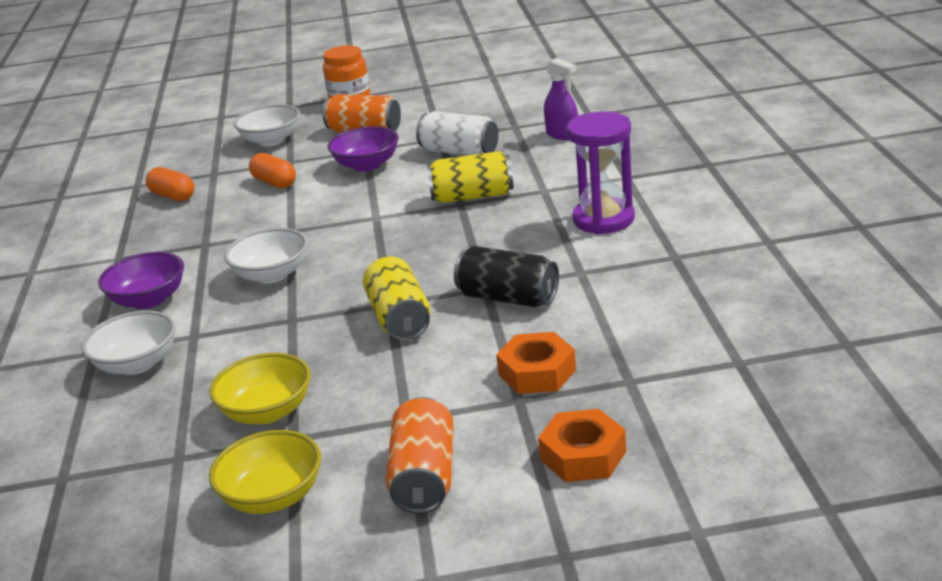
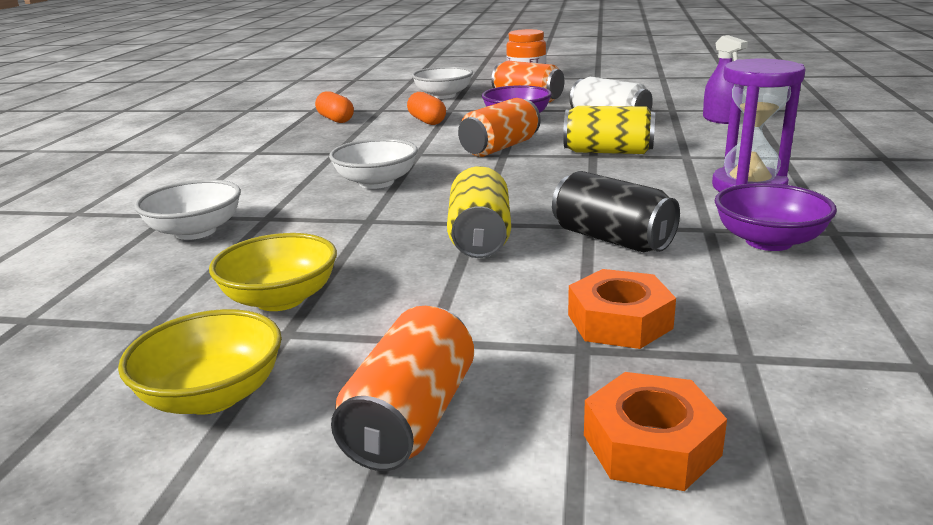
camera: 15 degrees right, 5 degrees down
(149, 300) = (252, 184): purple bowl -> purple bowl (768, 241)
(368, 208) = (500, 147): none -> orange can

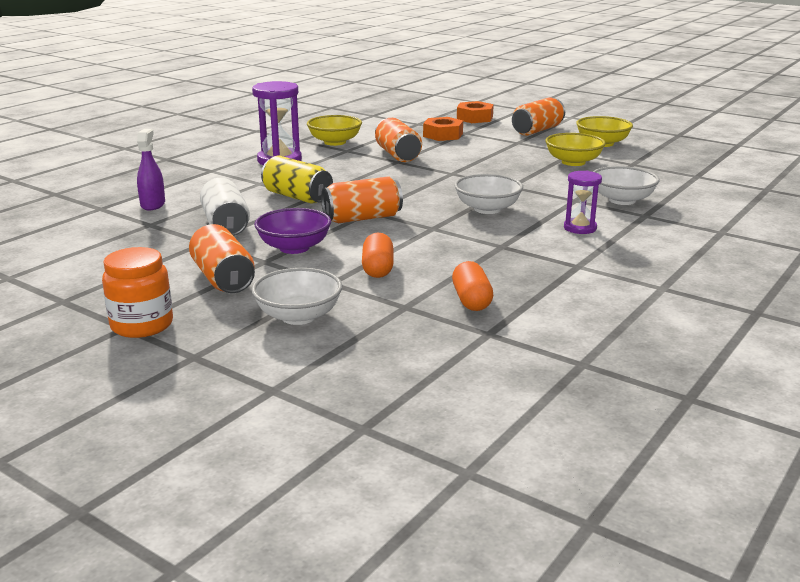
camera: 155 degrees left, 0 degrees up
(256, 183) = (580, 228): none -> purple hourglass
(480, 238) = (459, 166): yellow can -> none
(612, 239) = (397, 155): black can -> orange can
(768, 241) = (335, 142): purple bowl -> yellow bowl

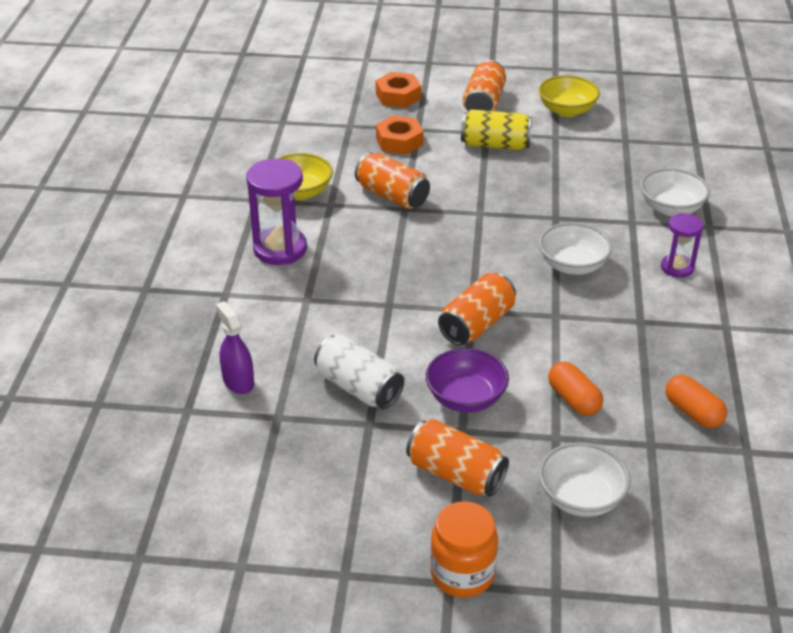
camera: 30 degrees left, 15 degrees up
(297, 197) = (374, 311): yellow can -> yellow can (495, 145)
(573, 162) = (572, 154): yellow bowl -> none

